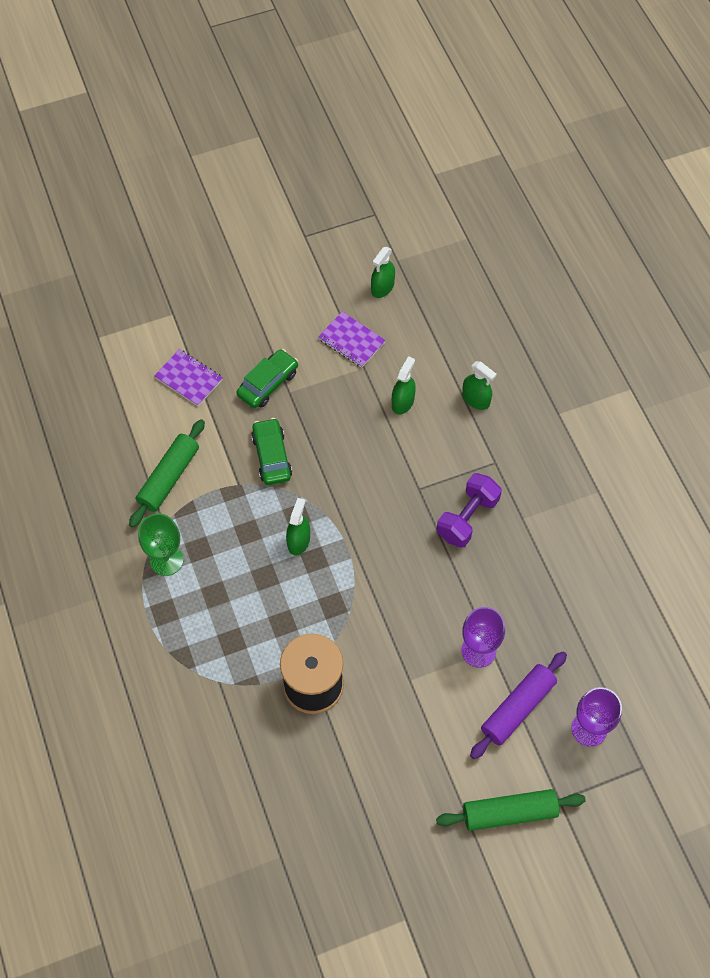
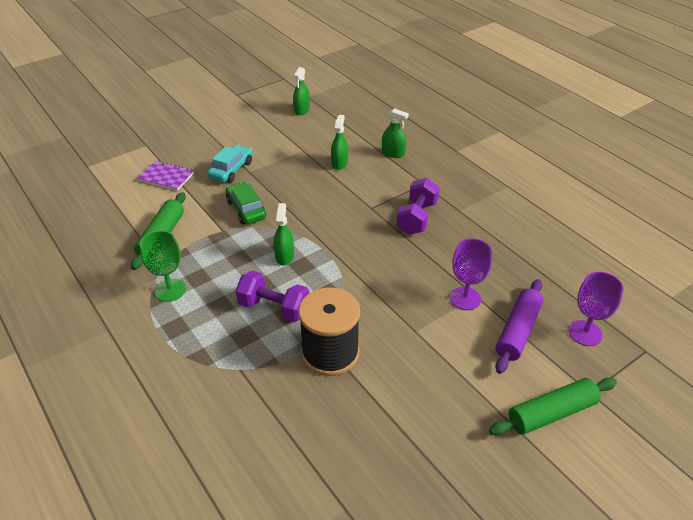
camera: 15 degrees left, 20 degrees down
(268, 384) = (231, 170): green car -> turquoise car
(270, 612) = (274, 308): none -> purple dumbbell
(351, 341) = (288, 138): purple notebook -> none

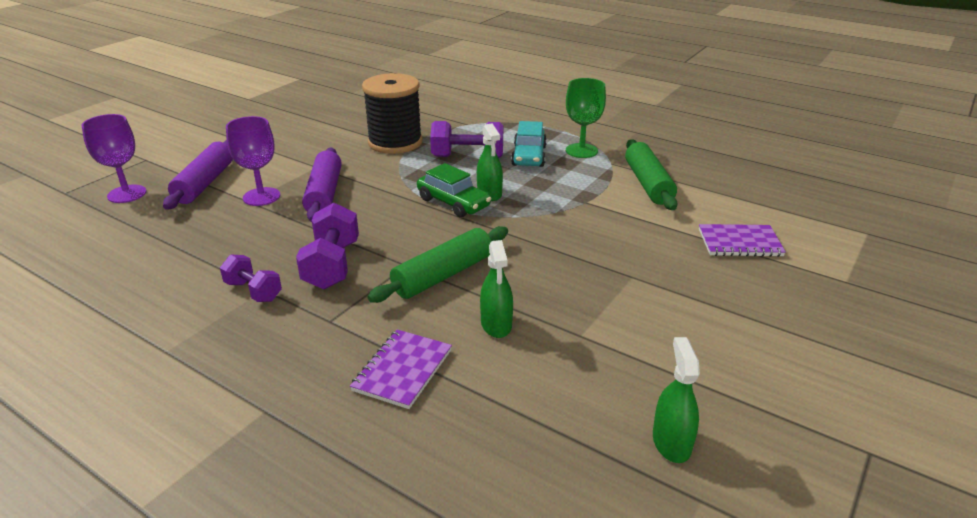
camera: 160 degrees right, 10 degrees down
(231, 170) = (662, 273): turquoise car -> turquoise car (529, 156)
(246, 209) = (582, 227): green car -> green car (453, 203)
(393, 153) = (402, 370): green spray bottle -> purple notebook
(413, 289) = (324, 193): none -> purple rolling pin
(465, 210) = (253, 291): none -> purple dumbbell
(552, 413) = (189, 144): green rolling pin -> green rolling pin (443, 275)

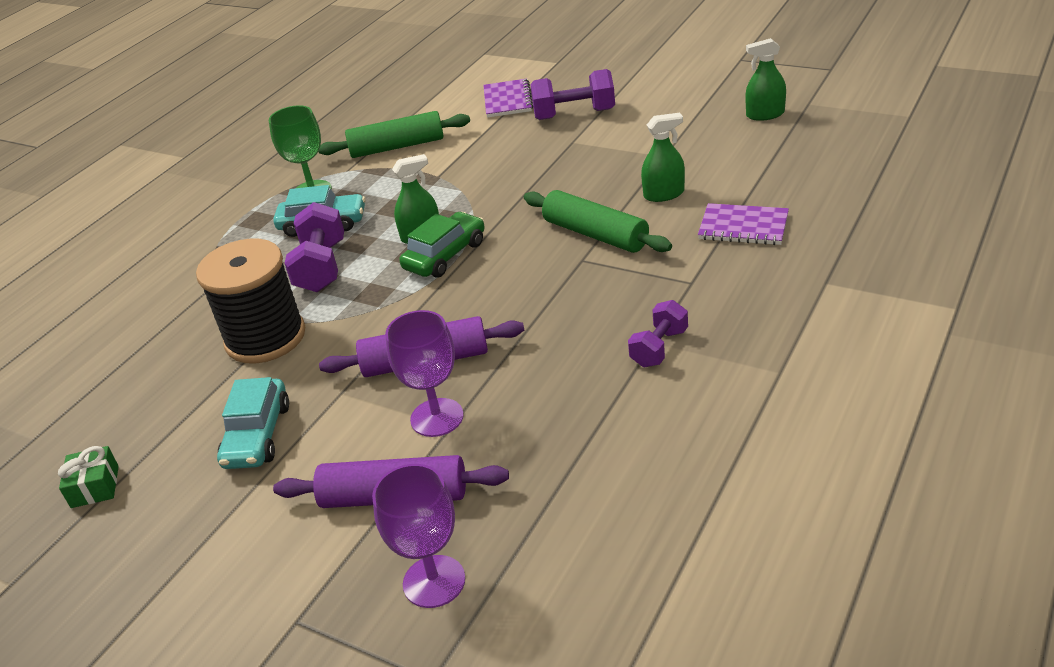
camera: 90 degrees left, 5 degrees up
(298, 109) = (95, 486): none -> green gift
(299, 144) = (257, 435): none -> turquoise car
(332, 265) = (594, 307): purple dumbbell -> purple dumbbell (574, 114)

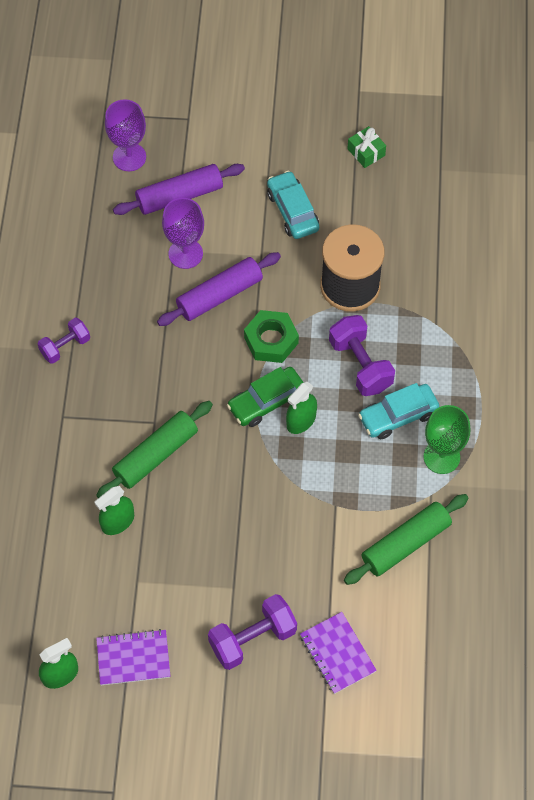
camera: 150 degrees right, 25 degrees up
(398, 305) = (271, 340): none -> green nut
(445, 255) = (266, 401): green car -> green car turned 45 degrees clockwise
(595, 234) = (155, 455): green rolling pin -> green rolling pin turned 60 degrees counterclockwise
(659, 348) = (65, 346): purple dumbbell -> purple dumbbell turned 45 degrees clockwise
(743, 227) = (40, 491): purple notebook -> purple notebook (133, 658)

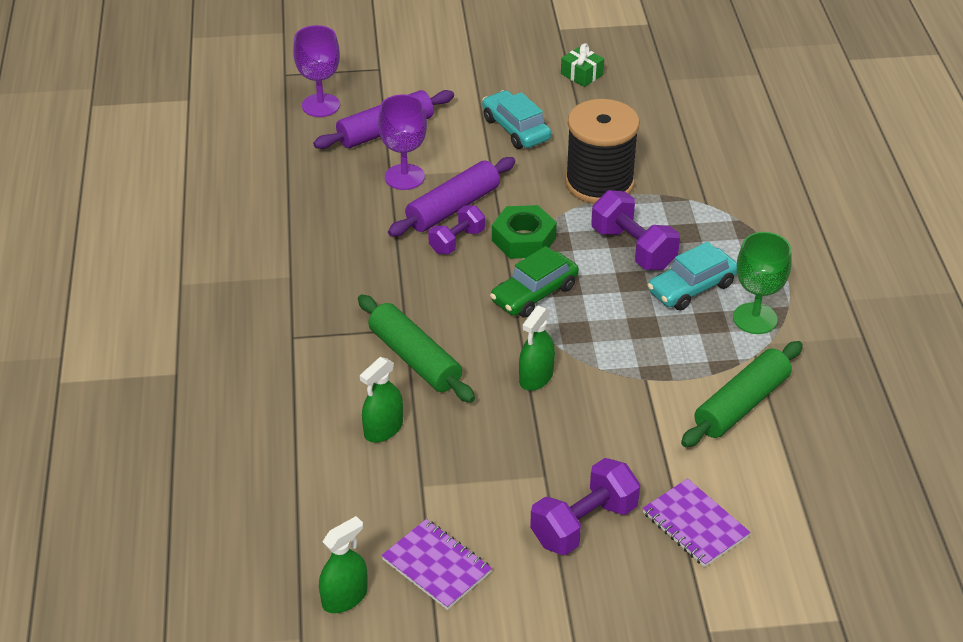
camera: 10 degrees left, 20 degrees down
(65, 346) = (282, 273): purple dumbbell -> purple dumbbell (457, 241)
(133, 658) = (436, 566): purple notebook -> purple notebook turned 60 degrees clockwise
(155, 455) = (415, 359): green rolling pin -> green rolling pin turned 75 degrees counterclockwise
(301, 420) = (580, 306): green spray bottle -> green spray bottle (536, 377)

